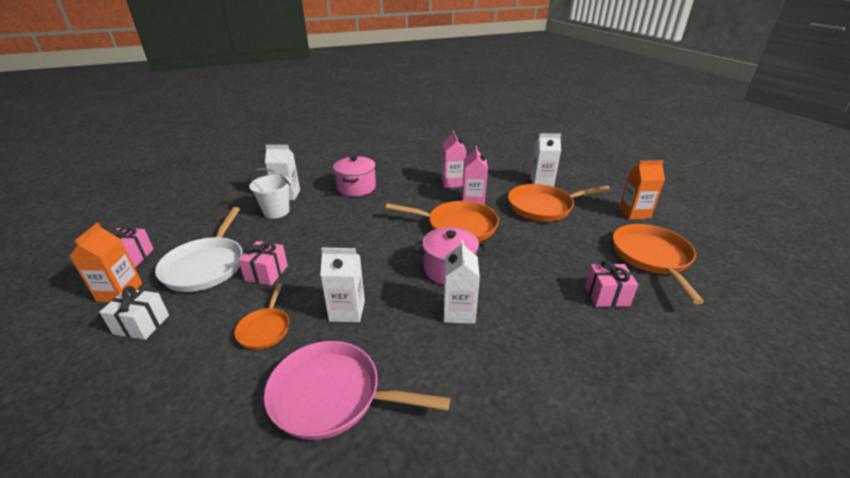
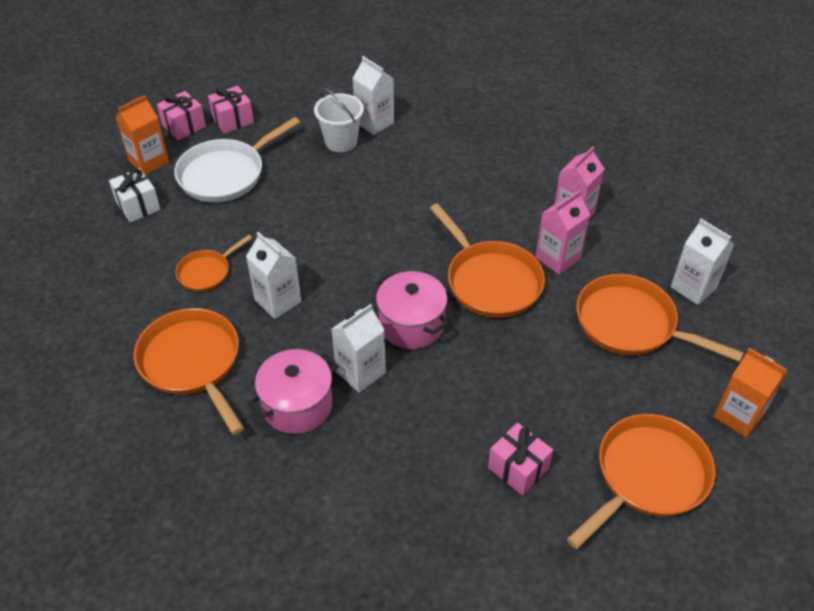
camera: 45 degrees right, 15 degrees up
(266, 273) = (260, 215): pink gift -> pink gift (233, 120)
(332, 395) = (192, 363): pink pan -> orange pan
(356, 187) = (454, 155): pink pot -> pink pot (297, 405)

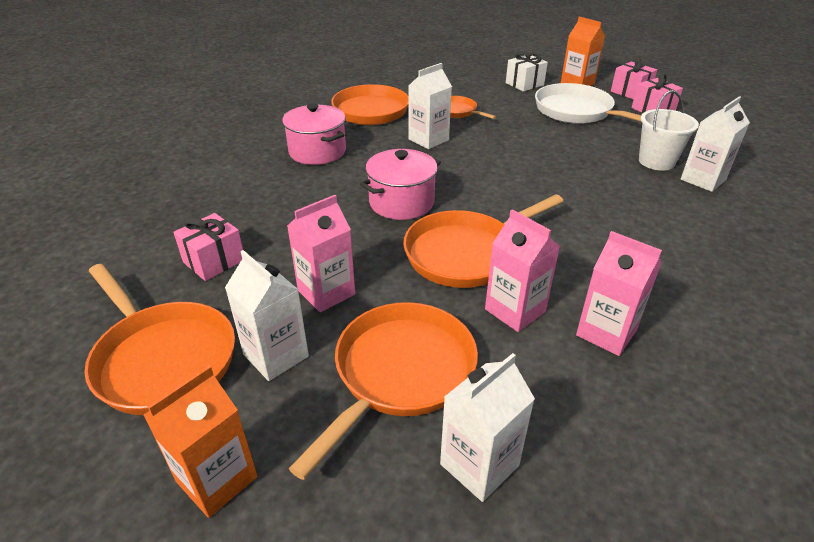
camera: 90 degrees right, 10 degrees down
(360, 372) = (347, 177): white carton -> white carton (276, 355)
(552, 374) = (326, 292): none -> pink carton

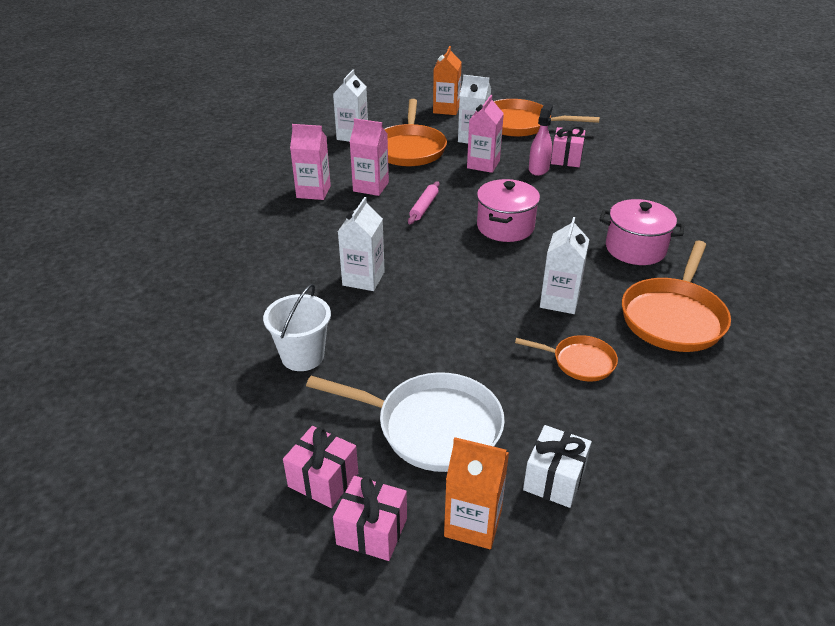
camera: 150 degrees right, 0 degrees up
(270, 258) = (538, 169): none -> pink spray bottle
(466, 253) = (424, 207): orange pan -> pink rolling pin
(703, 180) = (249, 344): white carton -> white carton (363, 278)

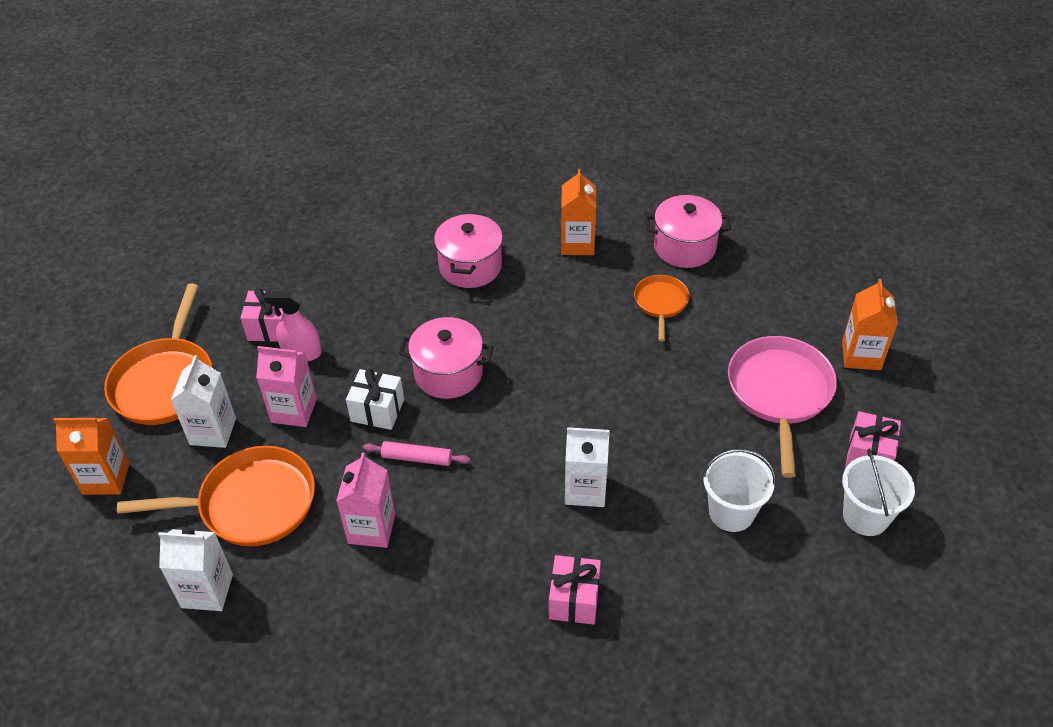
camera: 100 degrees left, 10 degrees up
(251, 452) = (865, 516): none -> white bucket
(313, 192) = (395, 597): pink carton -> none
(372, 531) = (898, 413): pink gift -> pink gift (574, 599)
(432, 427) = (779, 393): white pan -> pink pan
(554, 479) = (799, 313): white gift -> white gift (377, 410)
(559, 300) = (576, 320): white carton -> none
(673, 317) = (577, 244): orange pan -> orange carton
(674, 399) = (684, 247): none -> pink pot

